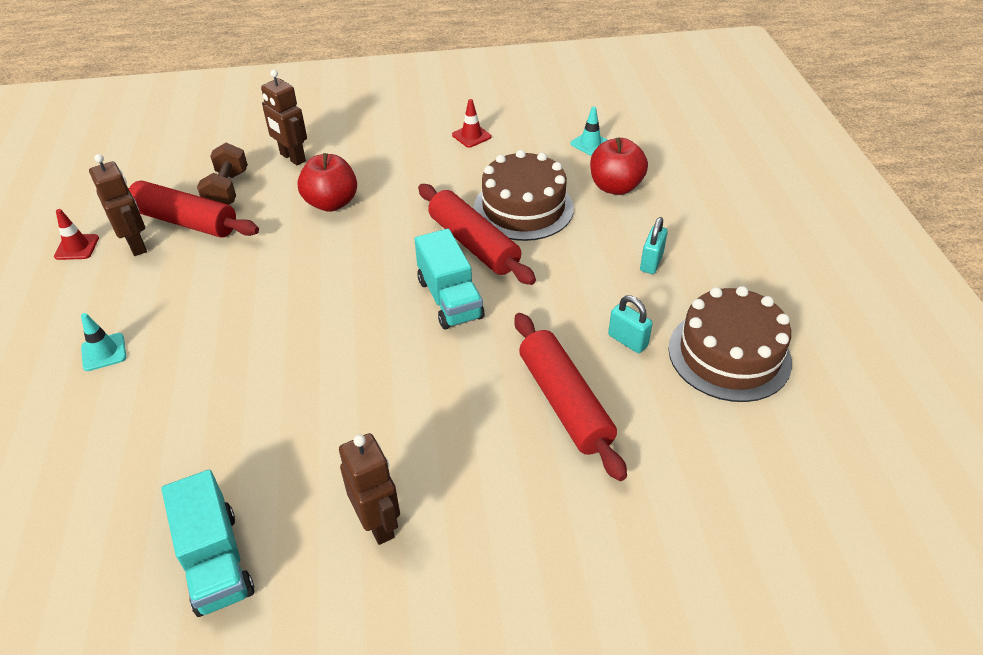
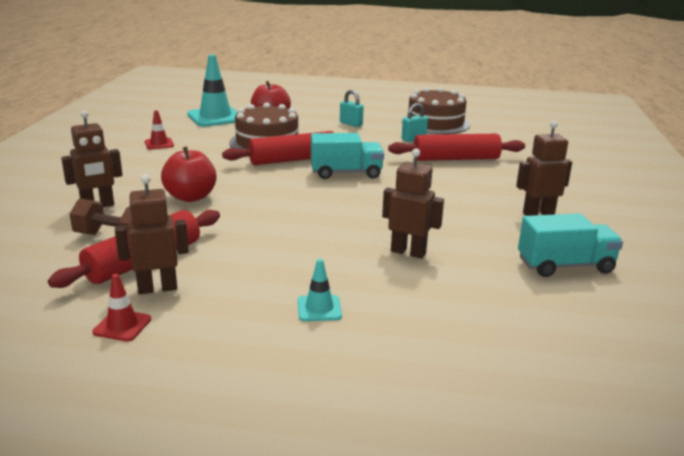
camera: 75 degrees left, 20 degrees down
(231, 397) = (408, 252): none -> brown robot
(590, 144) = (215, 117): turquoise traffic cone -> turquoise traffic cone, size x2.02

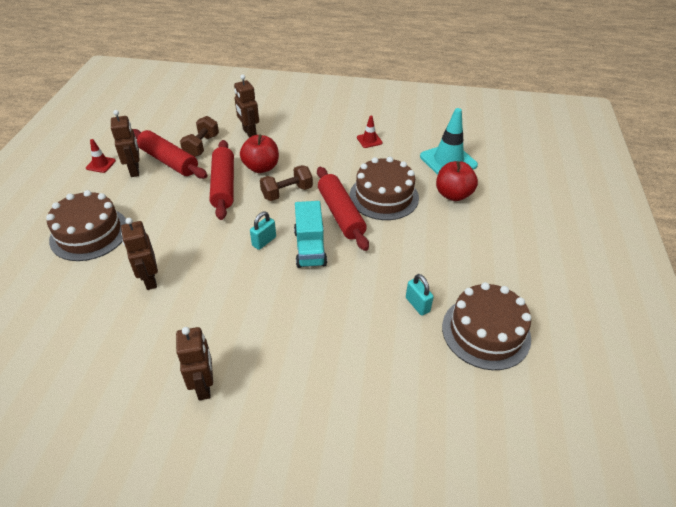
camera: 90 degrees right, 20 degrees up
(249, 183) = (287, 192): none -> brown dumbbell
(319, 308) = (89, 233): turquoise traffic cone -> brown cake
(351, 124) = (457, 253): turquoise padlock -> turquoise padlock (264, 241)
(408, 252) = (150, 280): brown robot -> brown robot turned 135 degrees clockwise
(456, 159) = (356, 337): red rolling pin -> red rolling pin (223, 185)
(565, 266) = (99, 382): turquoise truck -> none

